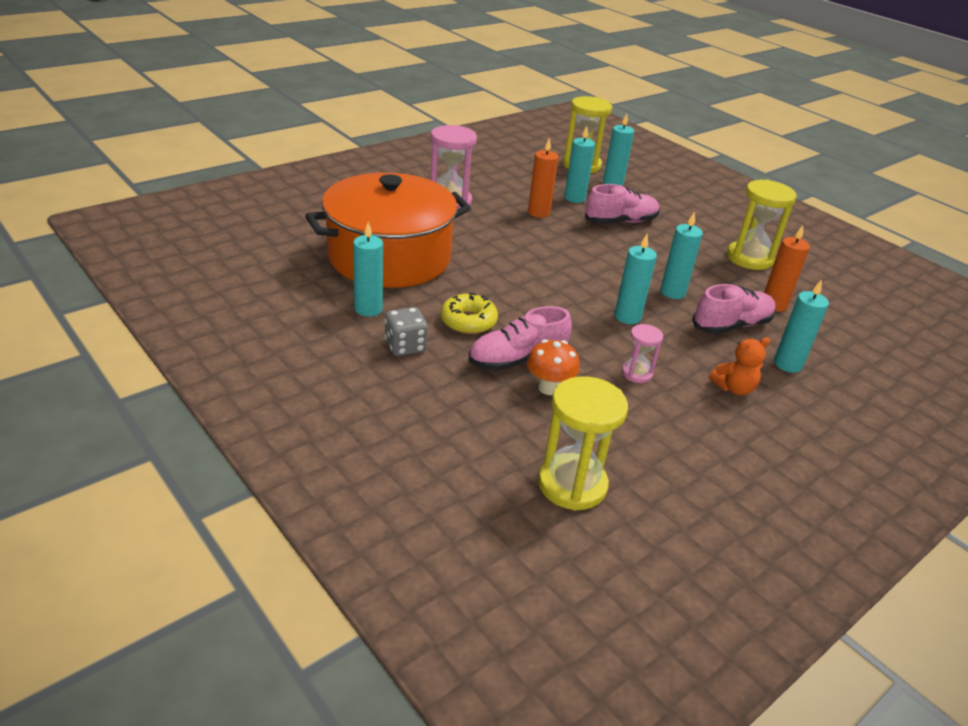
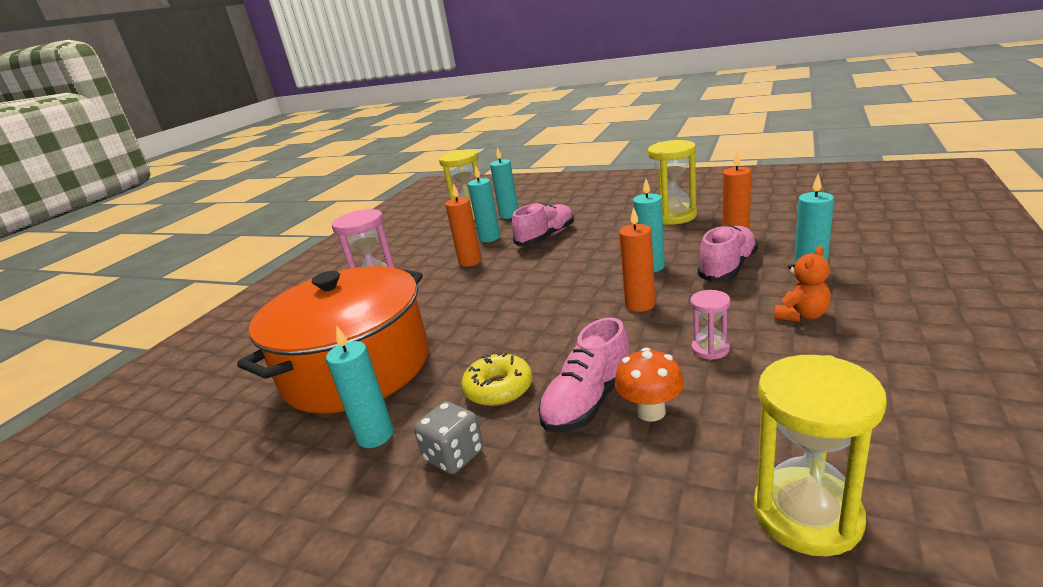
camera: 20 degrees left, 10 degrees down
(627, 317) = (640, 304): turquoise candle -> orange candle

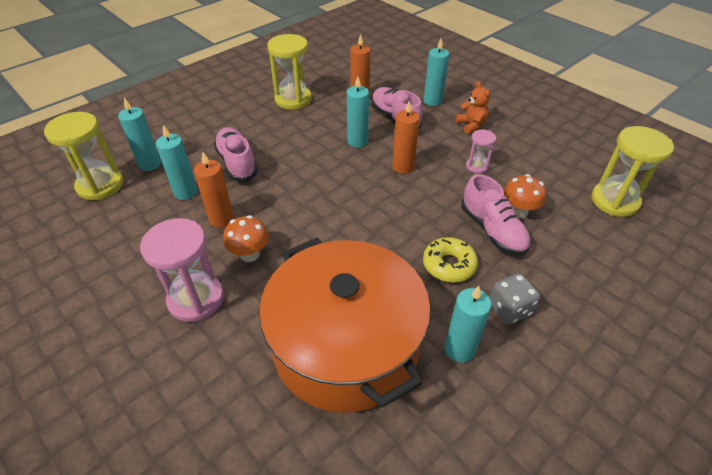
camera: 70 degrees left, 20 degrees up
(438, 287) = (250, 254): none -> orange mushroom

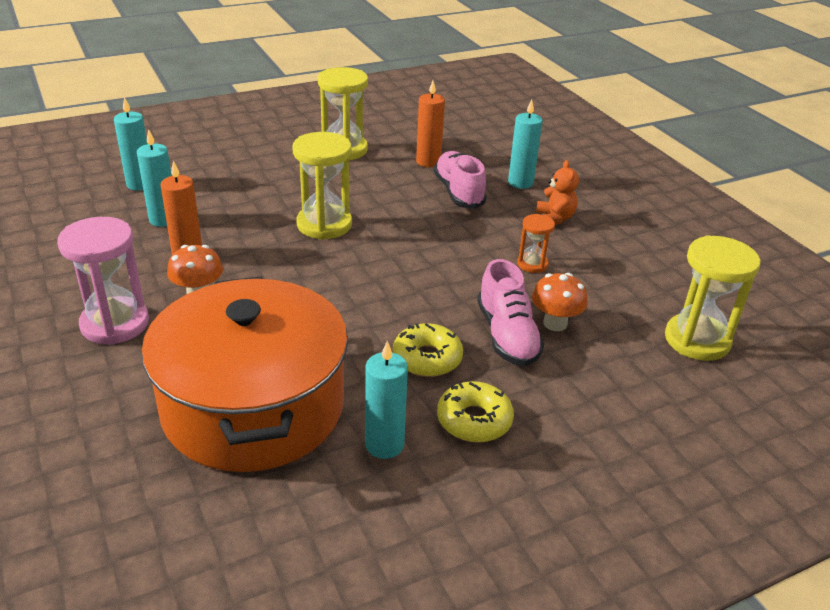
camera: 15 degrees right, 10 degrees down
(100, 185) = (76, 194): yellow hourglass -> yellow hourglass (324, 225)
(237, 163) = (238, 202): pink shoe -> none
(357, 141) = (395, 208): turquoise candle -> none
(403, 167) = (435, 246): orange candle -> none
(477, 166) = (532, 264): pink hourglass -> orange hourglass
(509, 309) = (474, 420): grey dice -> yellow donut

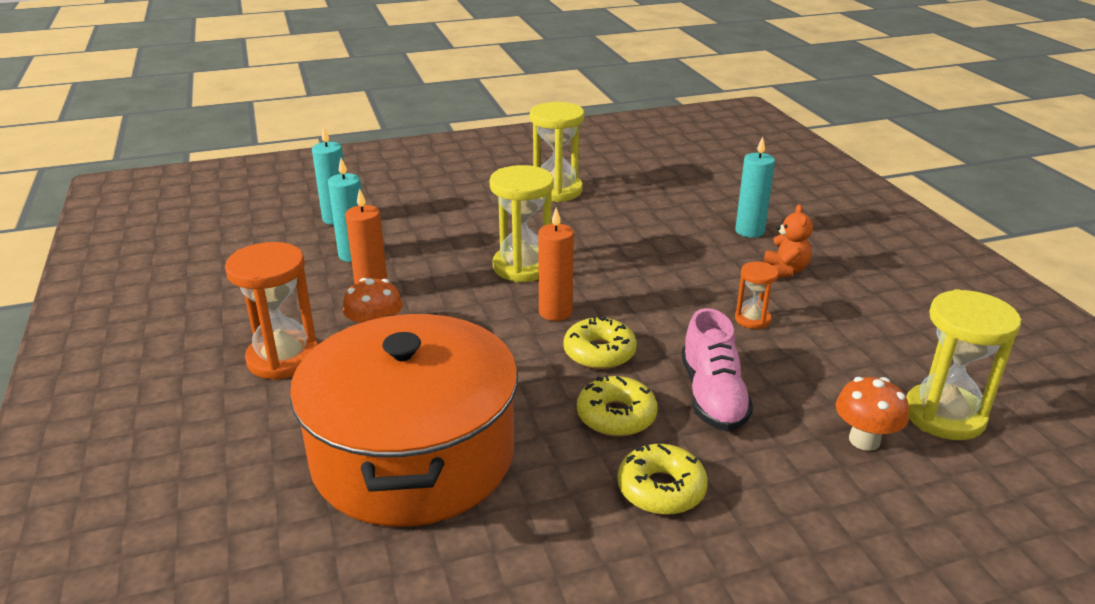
camera: 10 degrees right, 5 degrees down
(115, 324) = (283, 358): pink hourglass -> orange hourglass
(384, 445) = (553, 509): turquoise candle -> none
(404, 302) = (599, 353): none -> yellow donut
(428, 162) = (647, 206): orange candle -> orange candle (555, 312)
(458, 192) = (677, 239): pink shoe -> none
(555, 323) = (771, 386): orange mushroom -> orange mushroom (864, 440)

